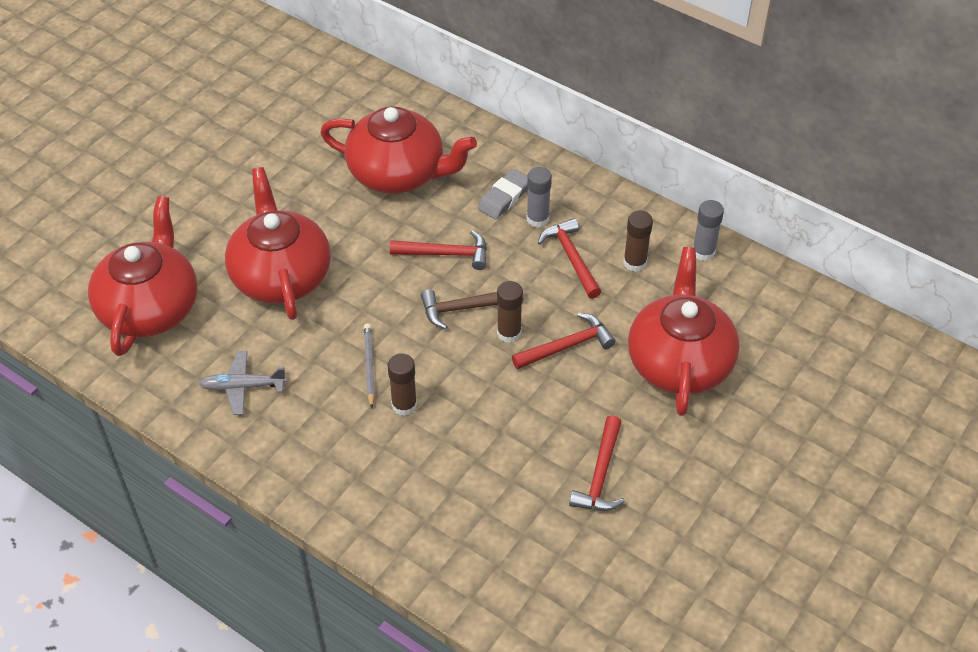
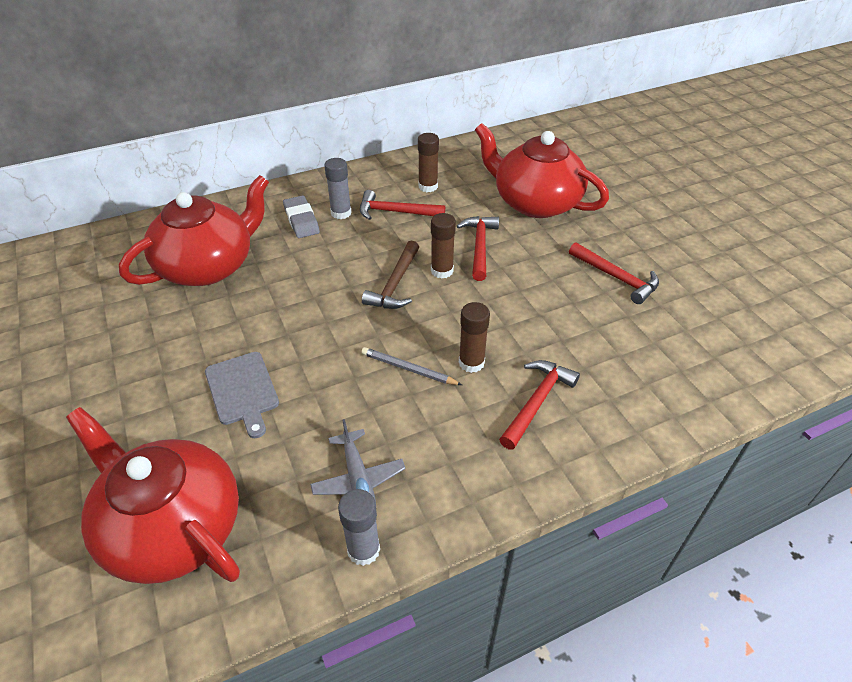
camera: 60 degrees left, 5 degrees down
(243, 387) = (358, 479): grey plane -> grey plane turned 45 degrees counterclockwise
(281, 275) = (242, 391): red teapot -> grey cutting board
(446, 254) = (327, 273): red hammer -> red hammer (537, 402)
(703, 252) = (446, 156): grey glue stick -> grey glue stick (363, 550)

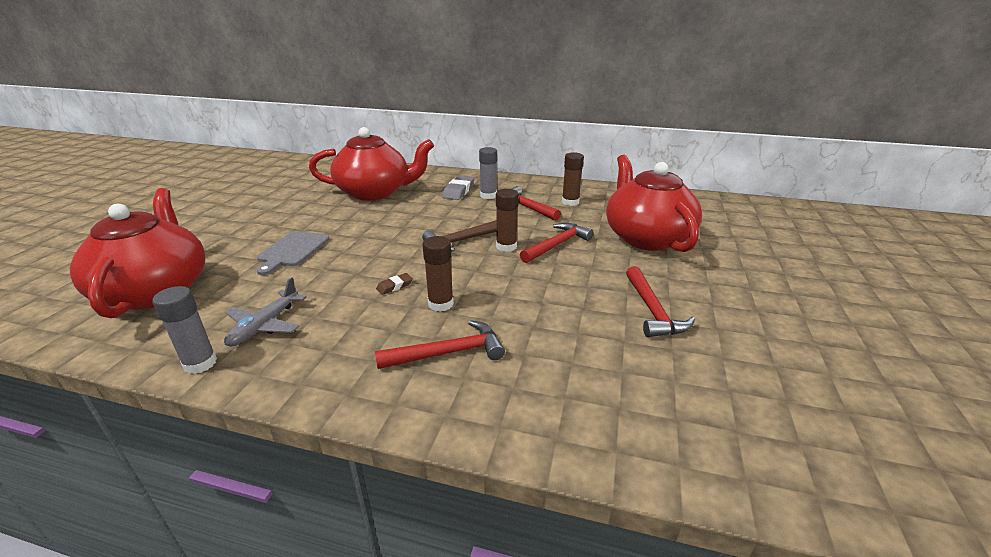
camera: 40 degrees right, 15 degrees down
(408, 369) = (394, 286): grey pencil -> brown eraser

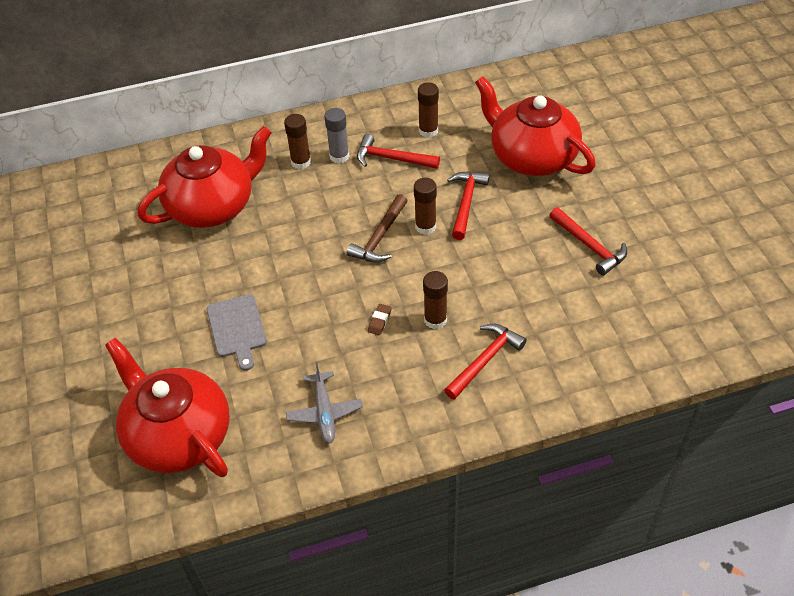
camera: 30 degrees left, 20 degrees up
(200, 363) = (322, 466): grey glue stick -> none
(458, 191) = (301, 162): grey eraser -> brown glue stick

